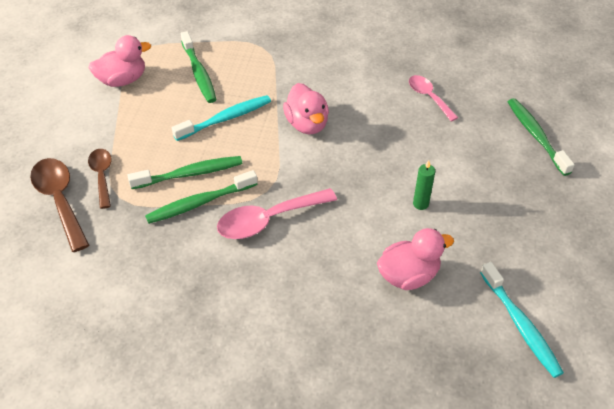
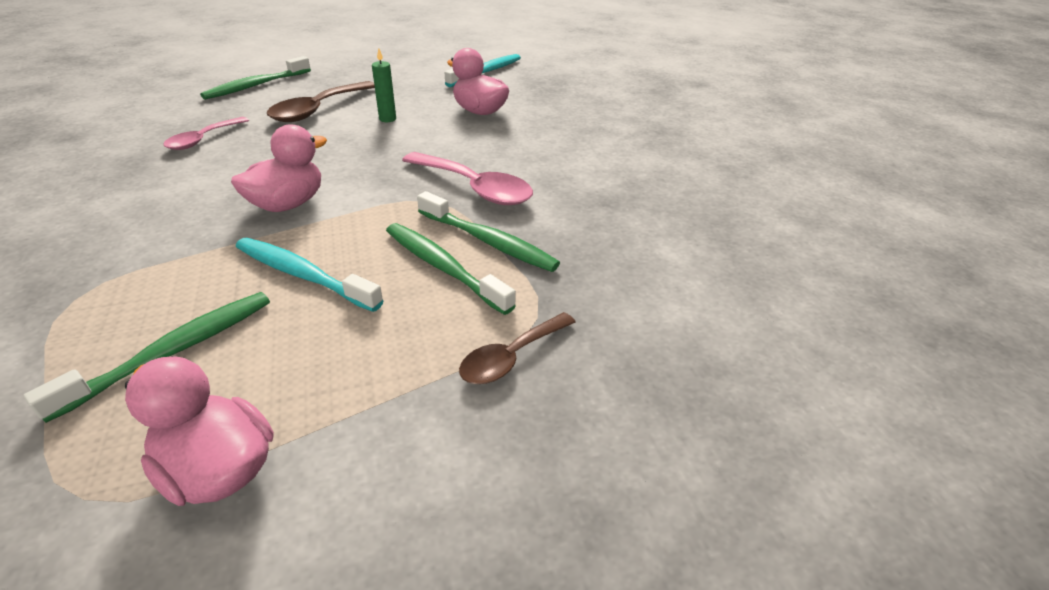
camera: 120 degrees left, 10 degrees down
(60, 200) = (599, 381): brown spoon -> brown spoon (318, 109)

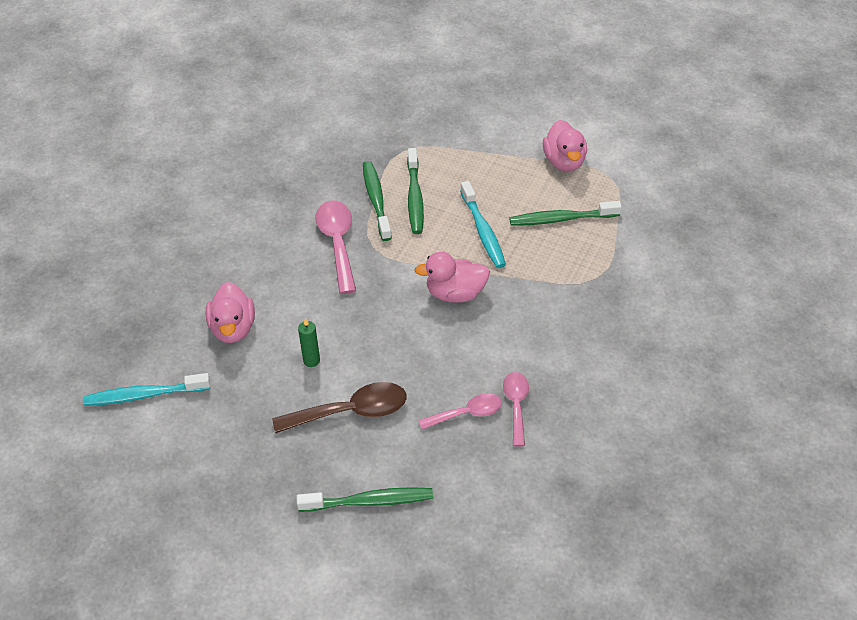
camera: 135 degrees left, 10 degrees up
(149, 159) = (516, 405): none -> pink spoon
(511, 357) = (432, 141): brown spoon -> none

